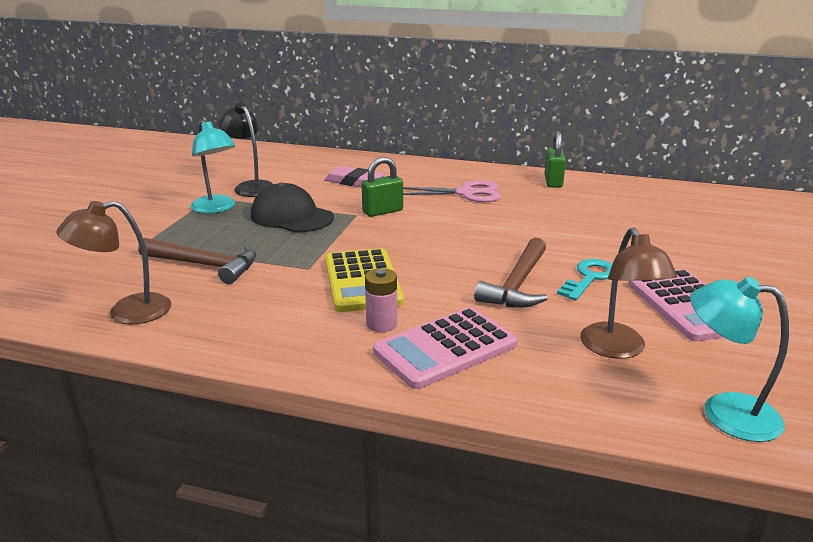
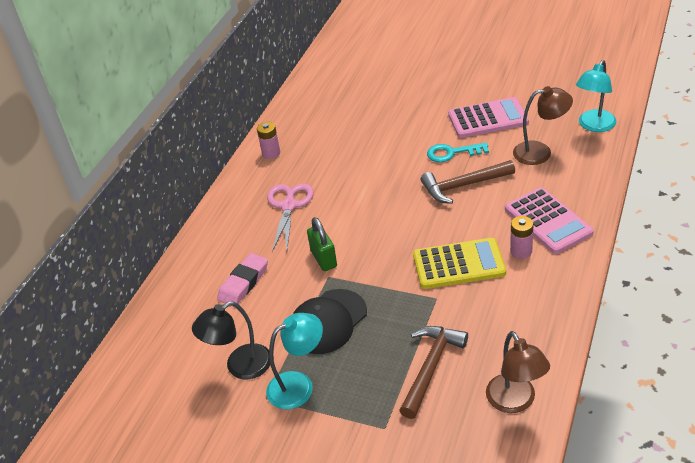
camera: 80 degrees left, 15 degrees up
(517, 285) = (463, 186): brown hammer -> brown hammer turned 135 degrees clockwise
(553, 182) = (271, 153): green padlock -> pink battery
(589, 278) = (452, 153): turquoise key -> turquoise key turned 45 degrees counterclockwise

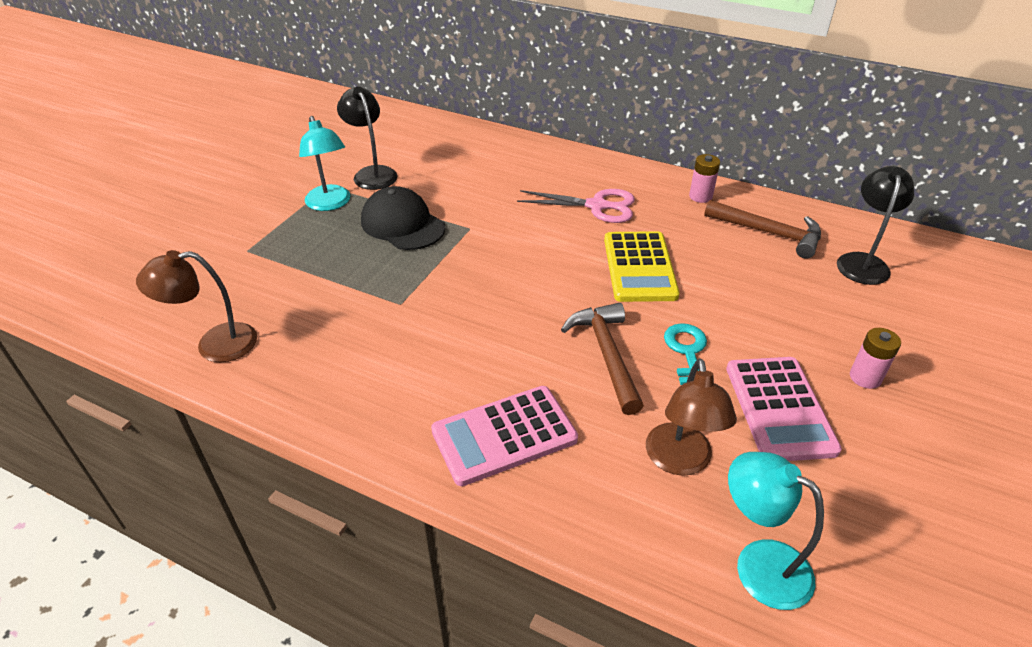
camera: 90 degrees right, 0 degrees up
(244, 283) = (481, 176): pink eraser -> none
(323, 259) = (498, 226): green padlock -> none
(344, 85) = (862, 262): none -> black lamp
(431, 367) = (301, 288): brown hammer -> brown hammer (769, 233)
(459, 264) = (449, 329): yellow calculator -> yellow calculator (639, 267)
(521, 251) = (451, 393): pink battery -> pink battery (865, 377)

